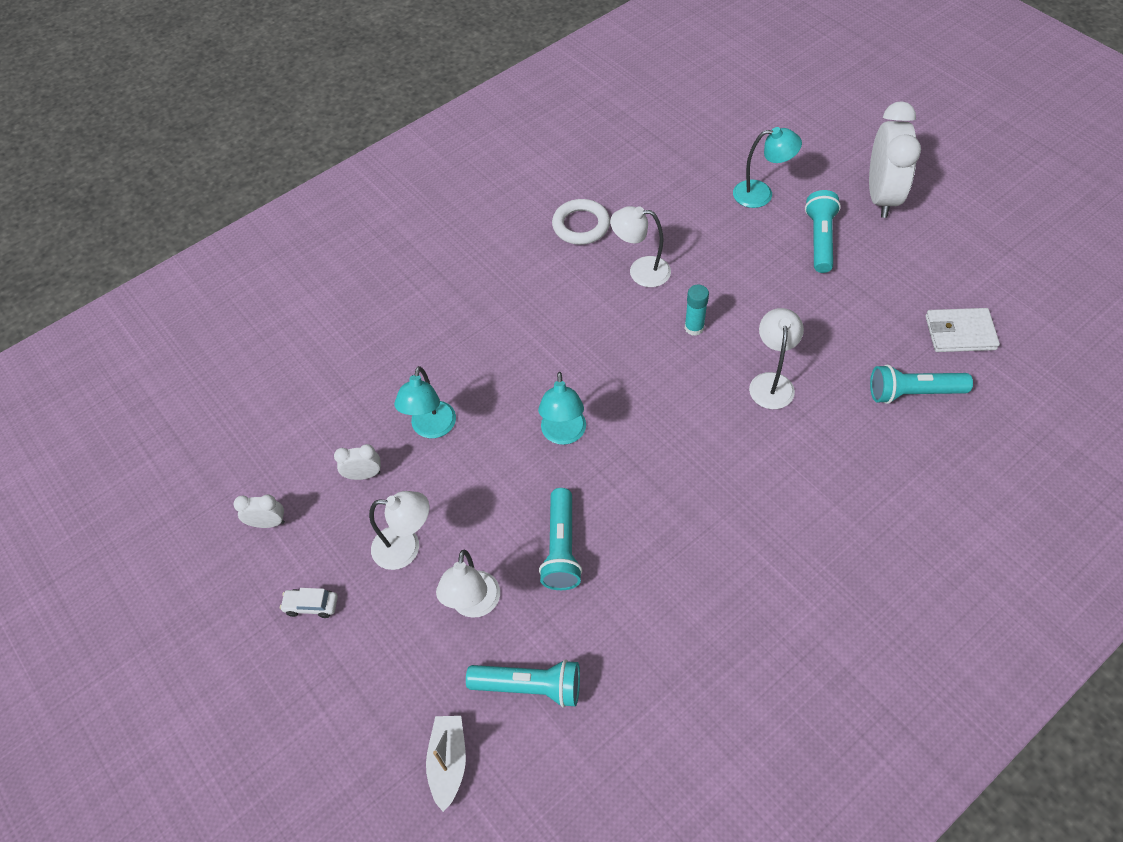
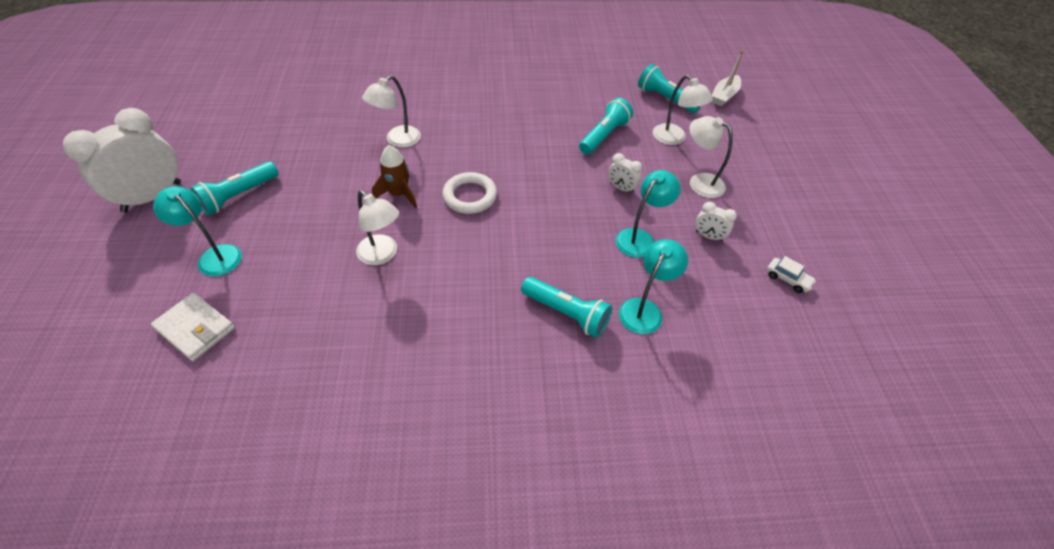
camera: 150 degrees left, 5 degrees down
(268, 523) = (795, 244): white clock -> white clock (621, 188)
(311, 605) = (777, 185): white car -> white car (787, 279)
(473, 605) = (674, 138): white lamp -> white lamp turned 105 degrees clockwise
(563, 434) = (552, 184): turquoise lamp -> turquoise lamp (644, 309)
(581, 225) = (377, 328): white ring -> white ring (470, 196)
(694, 328) = (399, 194): turquoise glue stick -> brown rocket
(913, 393) = (335, 95): turquoise flashlight -> turquoise flashlight (566, 313)
(960, 333) = (265, 103): white wallet -> white wallet (195, 328)

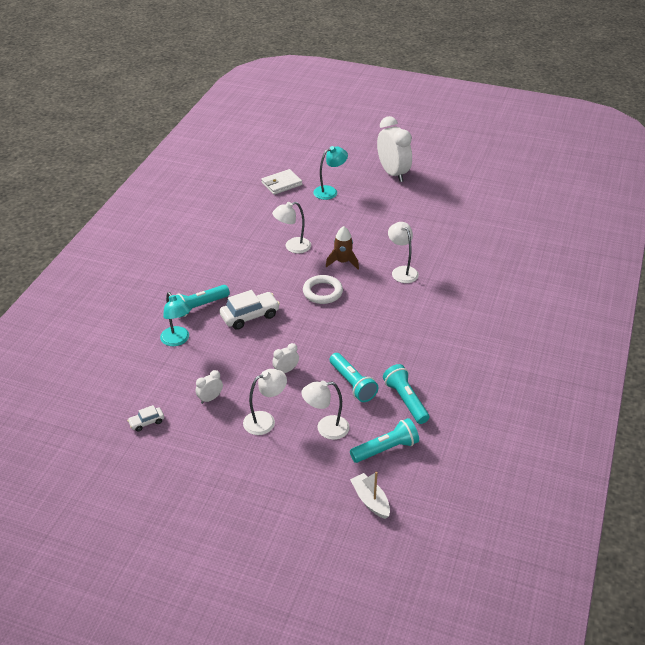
camera: 115 degrees right, 10 degrees down
(239, 196) = (377, 202): turquoise flashlight -> turquoise flashlight (405, 400)
(553, 250) = (250, 316): none -> white car
(640, 238) = (232, 361): turquoise lamp -> none

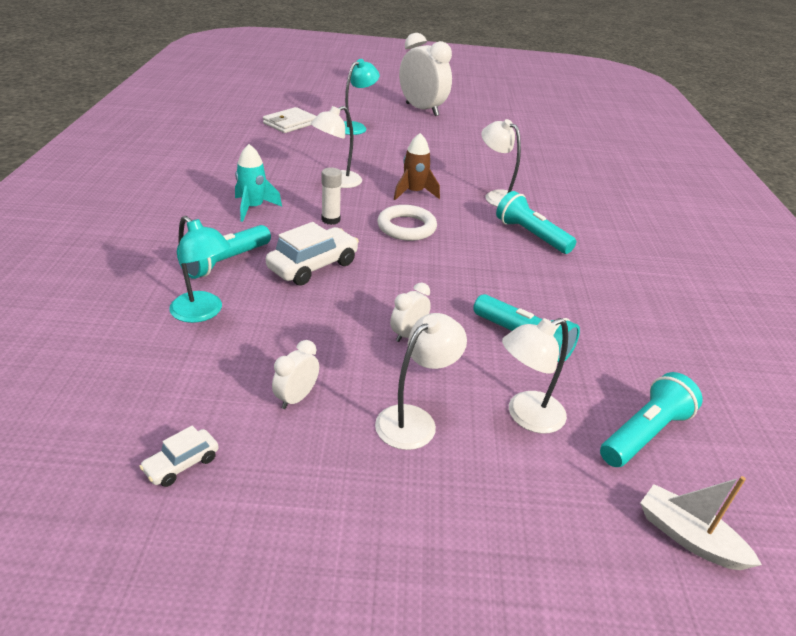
camera: 20 degrees left, 5 degrees down
(229, 265) = (253, 208): none -> turquoise rocket
(275, 280) = (331, 220): none -> white glue stick
(405, 400) = (617, 352): turquoise flashlight -> turquoise flashlight (531, 235)

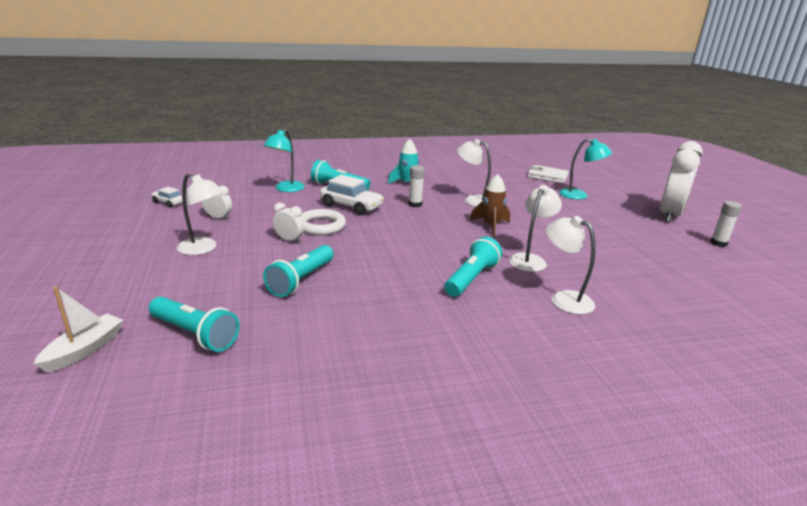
camera: 75 degrees right, 10 degrees down
(406, 227) = (430, 228): white ring -> white ring (321, 226)
(483, 115) = (718, 243): none -> white glue stick
(526, 416) = (210, 284): white lamp -> white lamp (564, 299)

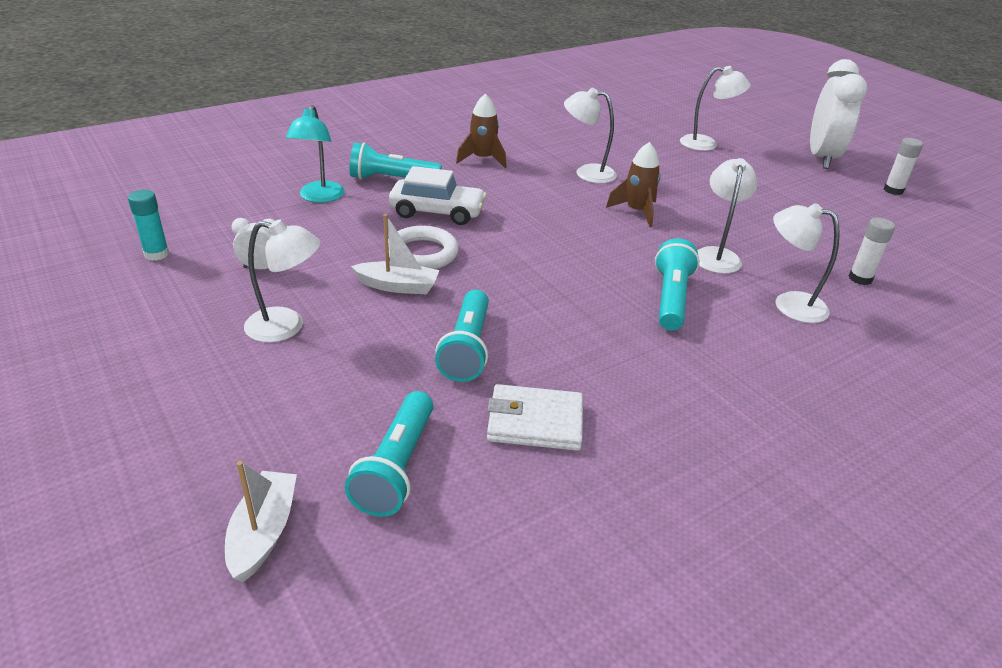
camera: 20 degrees left, 10 degrees up
(168, 202) = (156, 254): white car -> turquoise glue stick
(195, 334) = (397, 467): turquoise flashlight -> turquoise flashlight turned 90 degrees clockwise
(289, 240) = (398, 286): white clock -> white boat
(407, 184) = (483, 159): turquoise rocket -> brown rocket
(415, 204) = (519, 193): white glue stick -> white glue stick (860, 278)
(547, 176) = (650, 118): white wallet -> white wallet (535, 422)
(579, 196) = (706, 144): turquoise lamp -> white lamp

